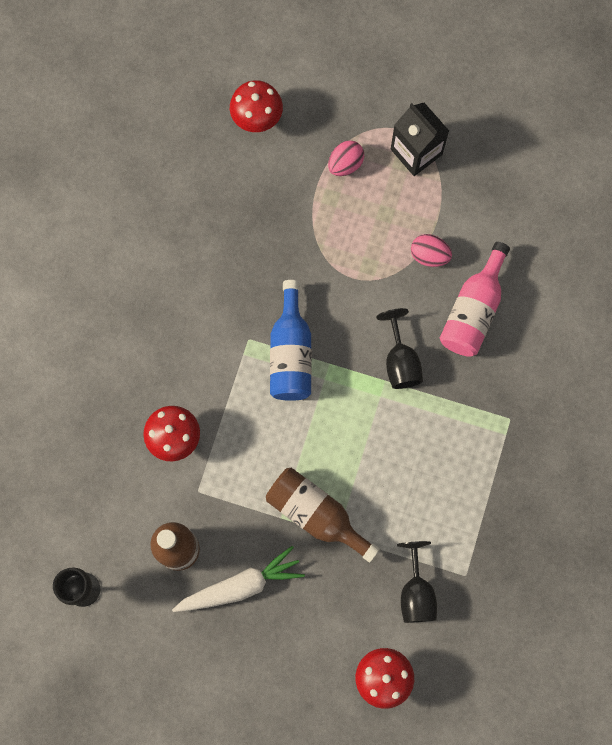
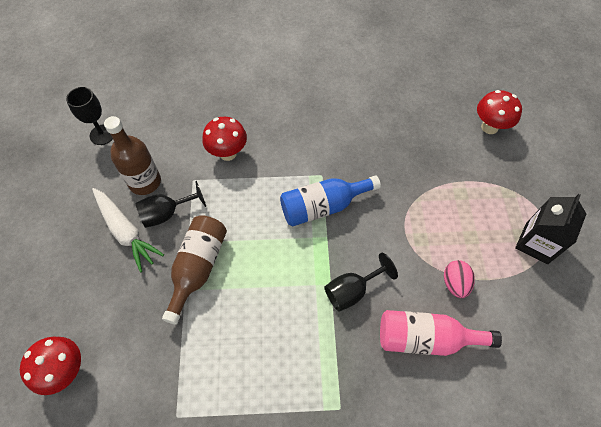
camera: 70 degrees right, 15 degrees down
(345, 164) = (493, 195): pink egg -> none
(416, 592) = (149, 374): black goblet -> black goblet (167, 213)

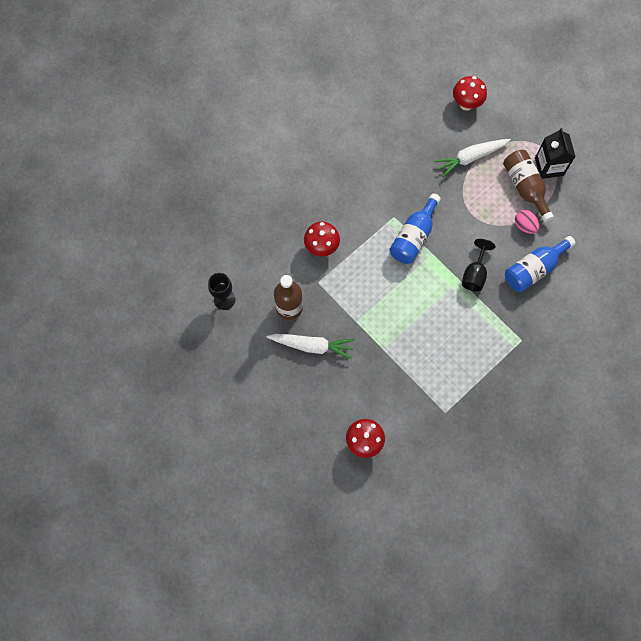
camera: 40 degrees left, 10 degrees up
(167, 213) = (325, 315): black goblet -> none
(198, 267) = (377, 331): brown bottle -> brown bottle (525, 187)
(425, 338) = (533, 269): pink bottle -> blue bottle
(450, 176) = (470, 158): none -> white carrot

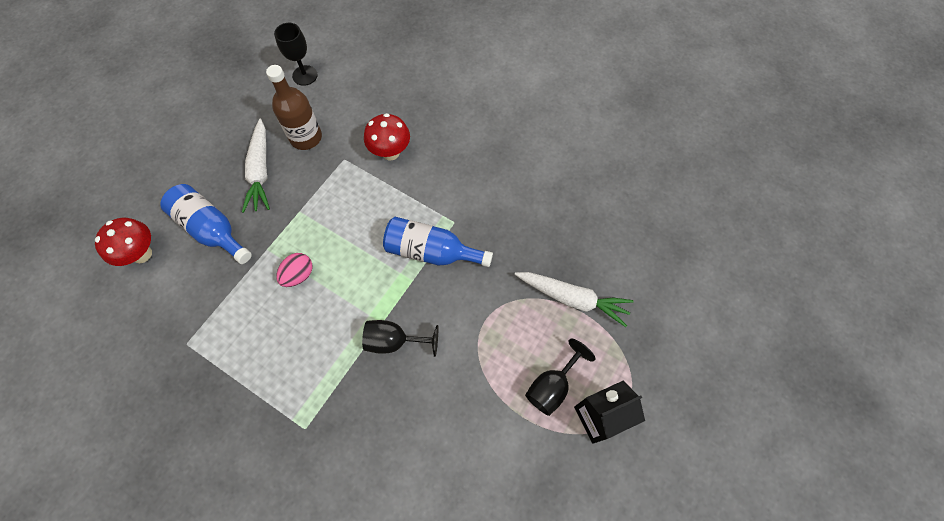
camera: 75 degrees right, 5 degrees down
(466, 104) = (656, 276): red mushroom -> none
(470, 158) = (573, 299): white carrot -> white carrot turned 150 degrees clockwise
(524, 226) = (488, 398): pink egg -> pink egg (298, 275)
(525, 187) = (552, 386): brown bottle -> black goblet
(533, 269) = (421, 425): blue bottle -> blue bottle (211, 229)

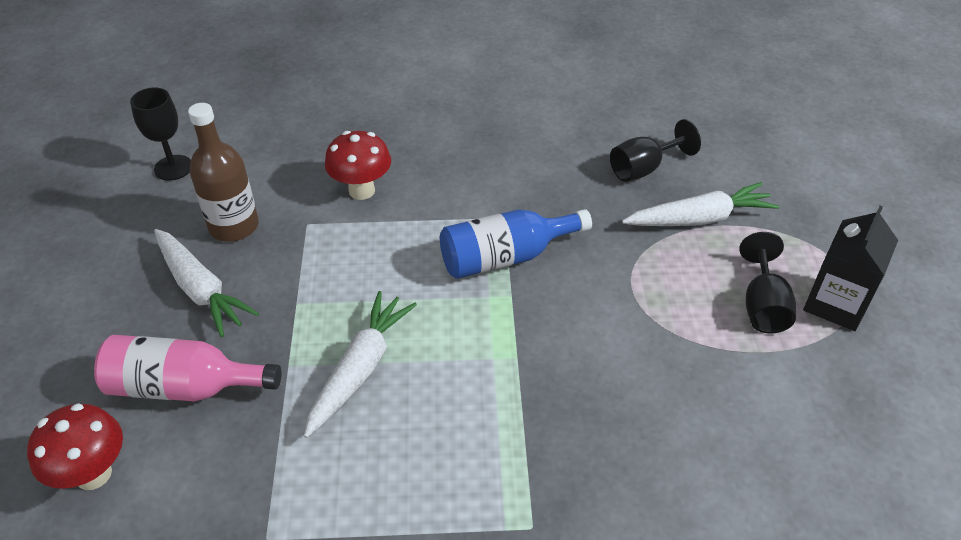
camera: 35 degrees left, 20 degrees down
(211, 229) = (184, 387): blue bottle -> pink bottle
(298, 275) = (360, 368): pink egg -> white carrot
(394, 341) = (550, 366): black goblet -> black goblet (643, 169)

